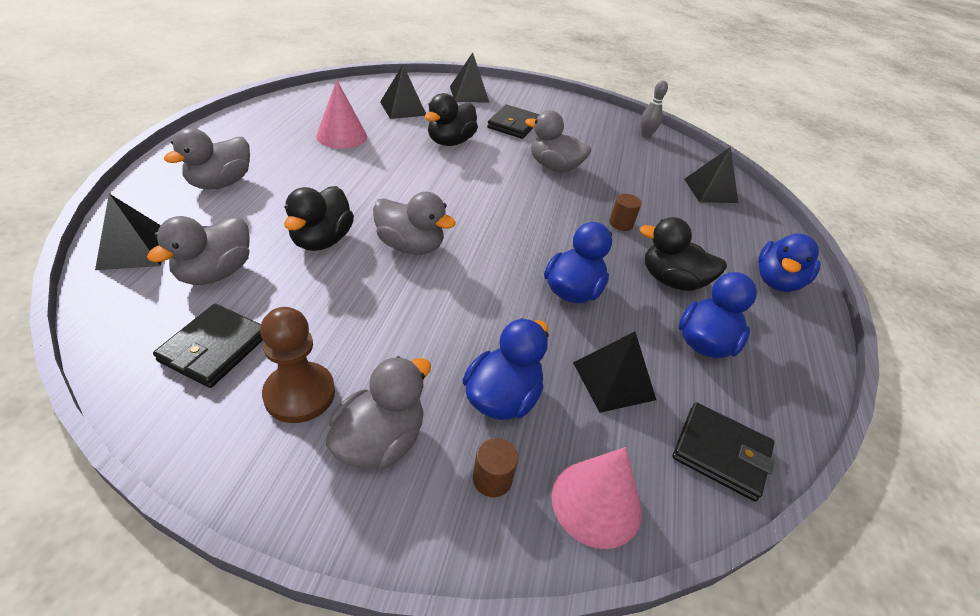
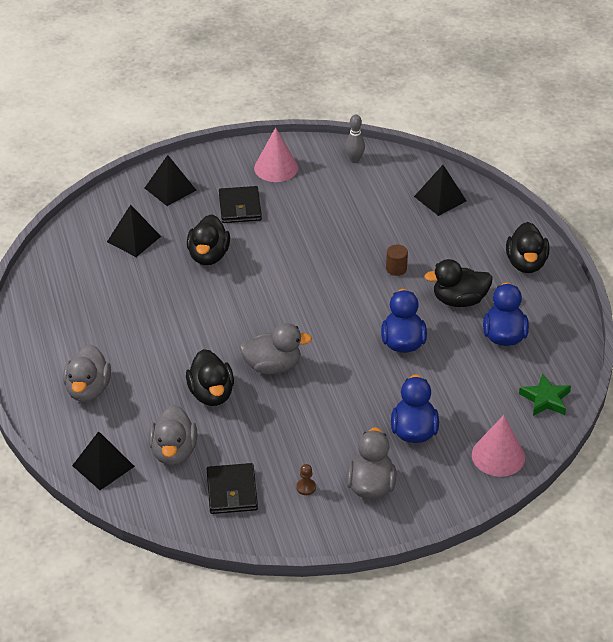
camera: 25 degrees left, 0 degrees up
(299, 394) = (306, 487): brown pawn -> brown pawn, size x0.44
(341, 136) = (120, 297): pink cone -> pink cone (276, 168)
(492, 479) = (441, 472): brown cylinder -> none
(554, 167) = (309, 238): grey duck -> none
(613, 380) = (466, 389): black pyramid -> none
(721, 453) = (545, 399): black wallet -> green star
(777, 281) = (526, 263): blue duck -> black duck

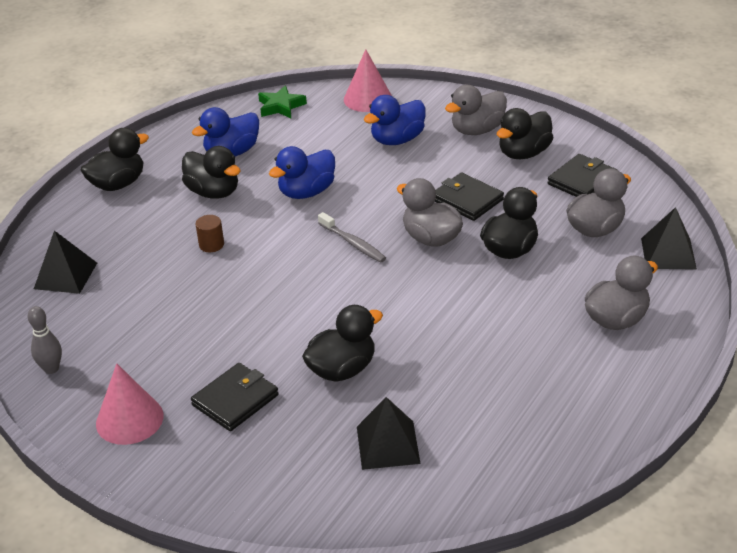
camera: 130 degrees left, 5 degrees down
(170, 189) = (266, 480): black pyramid -> none
(290, 413) = (467, 200): none -> black wallet
(306, 487) = (524, 153): brown pawn -> black duck
(315, 329) = (353, 243): none -> grey toothbrush

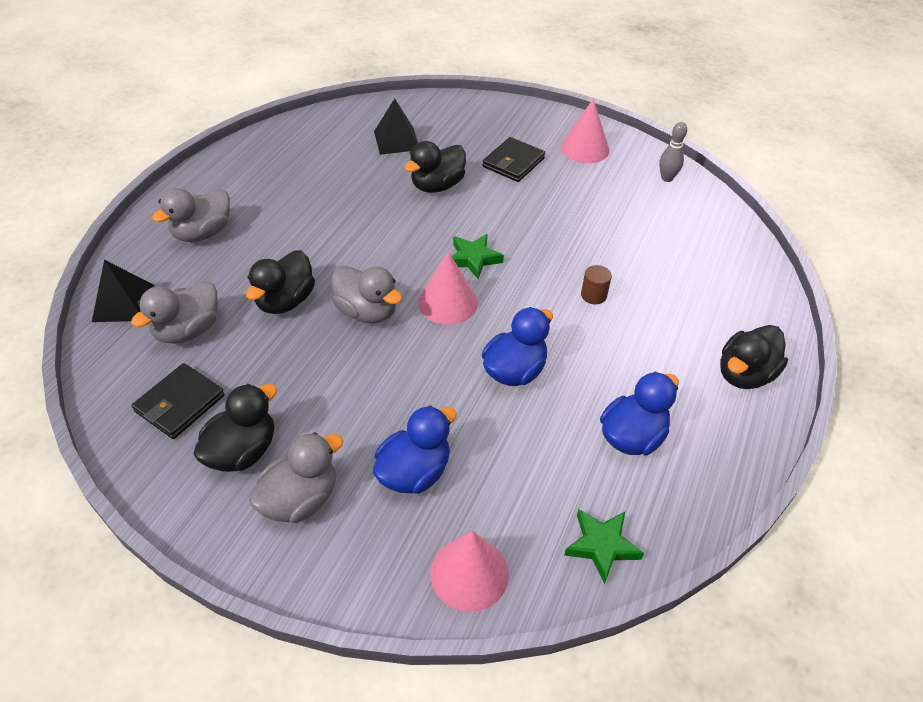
camera: 170 degrees right, 10 degrees up
(65, 275) = (716, 256): black pyramid -> none
(213, 192) = (624, 366): black duck -> none
(319, 282) = (473, 258): none -> green star
(353, 243) = (448, 302): grey toothbrush -> pink cone
(467, 200) = (325, 366): black wallet -> none

